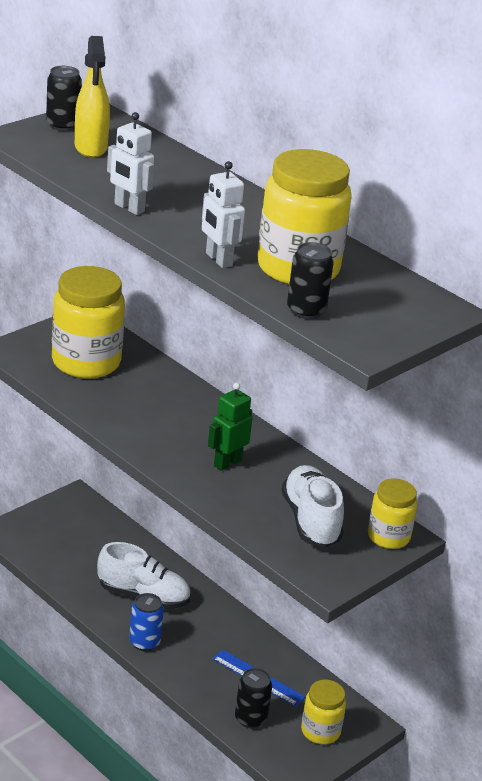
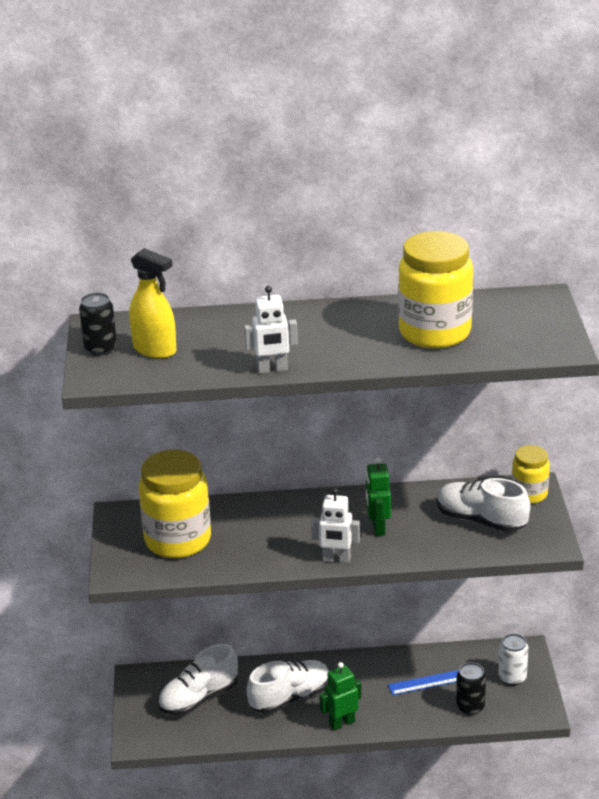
camera: 45 degrees left, 0 degrees up
(88, 543) = (199, 698): none -> white shoe
(144, 642) = (341, 723): blue can -> green robot
(218, 260) = (390, 360): white robot -> white robot (336, 559)
(306, 310) = (495, 352): black can -> none
(320, 731) = (512, 678): yellow jar -> white can

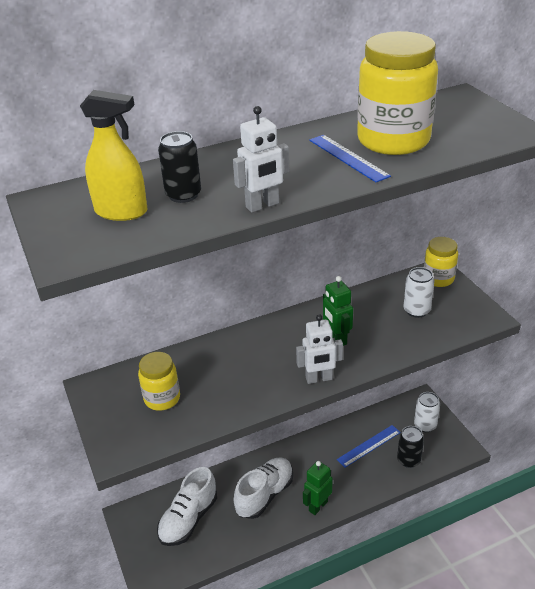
camera: 20 degrees left, 5 degrees up
(100, 348) = (58, 223): black can -> black can (183, 195)
(178, 540) = (162, 398): yellow jar -> yellow jar, size x0.56
(379, 341) = (348, 158): none -> blue ruler
(480, 520) = (416, 310): white shoe -> white can

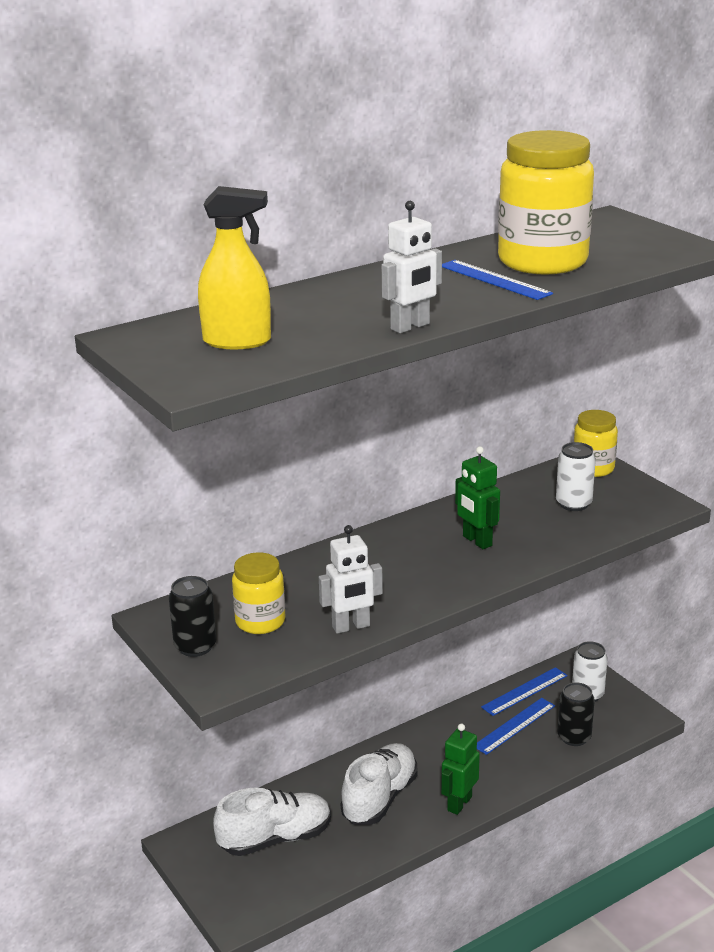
camera: 10 degrees left, 10 degrees down
(183, 195) = (307, 322): black can -> black can (195, 646)
(188, 519) = (275, 838): white shoe -> white shoe turned 135 degrees counterclockwise
(319, 379) = (466, 584): white robot -> white robot (351, 627)
(381, 418) = (524, 691): none -> blue ruler

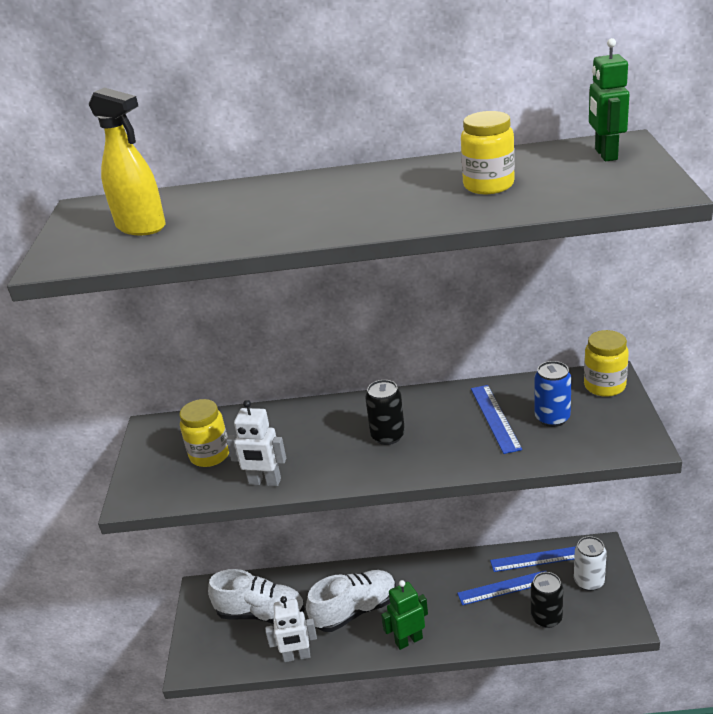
camera: 35 degrees right, 5 degrees up
(195, 646) = (150, 461): black can -> black can (388, 436)
(410, 327) = (279, 237): white robot -> white robot (297, 656)
(477, 541) = (434, 431): green robot -> green robot (605, 154)
(494, 280) = (418, 199): blue ruler -> blue ruler (495, 418)
(542, 262) = (488, 185): yellow jar -> yellow jar, size x0.56
(573, 504) = (552, 418): white can -> blue can

